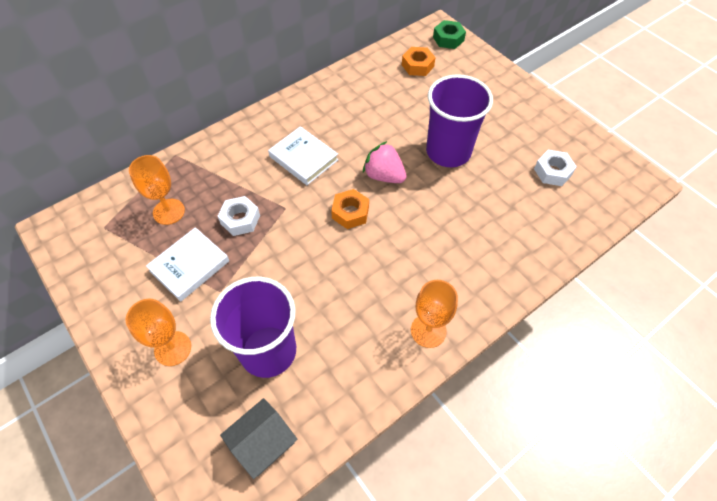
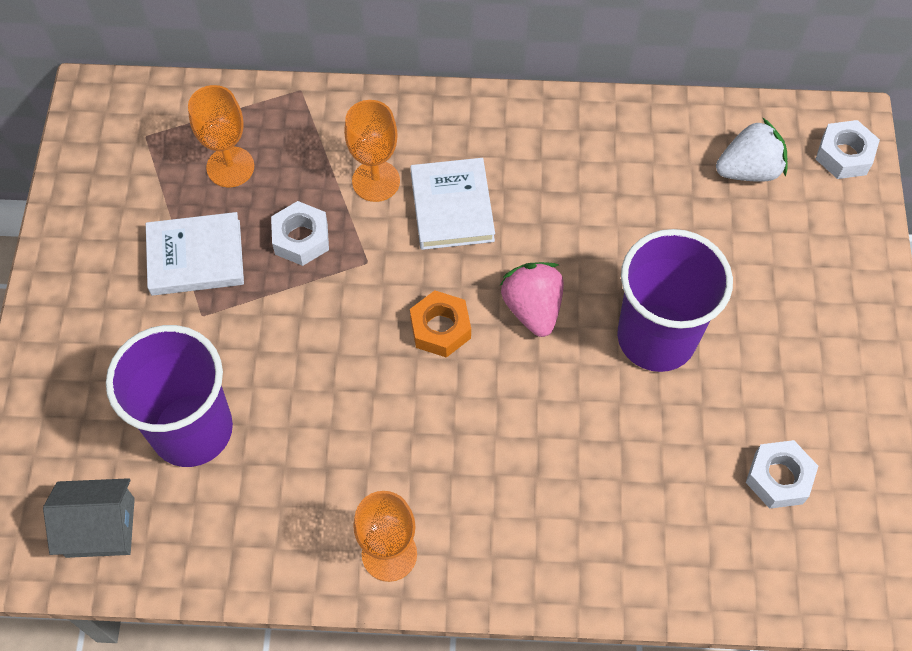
camera: 40 degrees right, 5 degrees up
(173, 348) = (99, 346): orange goblet -> orange goblet (376, 181)
(417, 66) = (749, 170): orange nut -> white strawberry
(448, 39) = (844, 155): green nut -> white nut

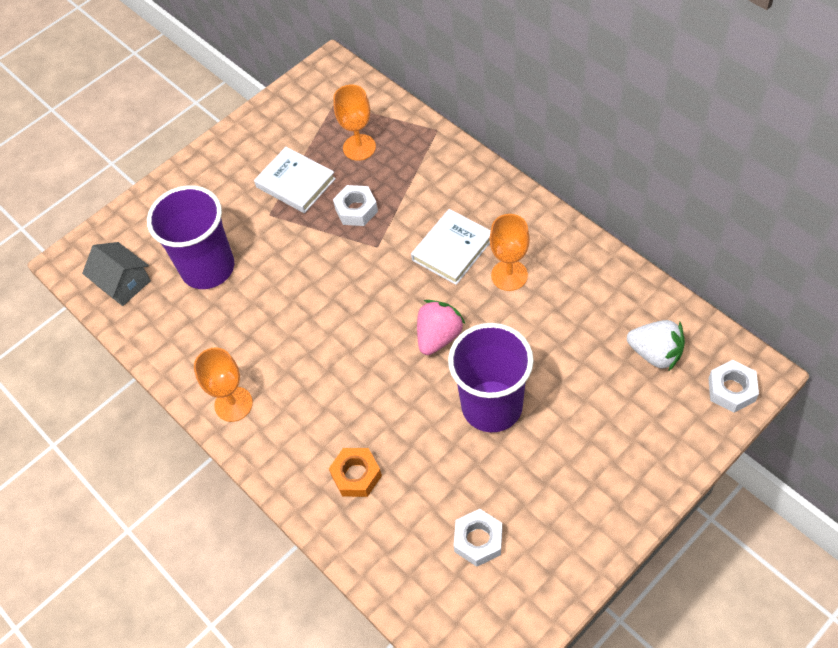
camera: 50 degrees right, 5 degrees down
(376, 181) = (426, 206): orange goblet -> orange goblet (509, 275)
(440, 328) = (378, 310): orange nut -> orange nut (356, 475)

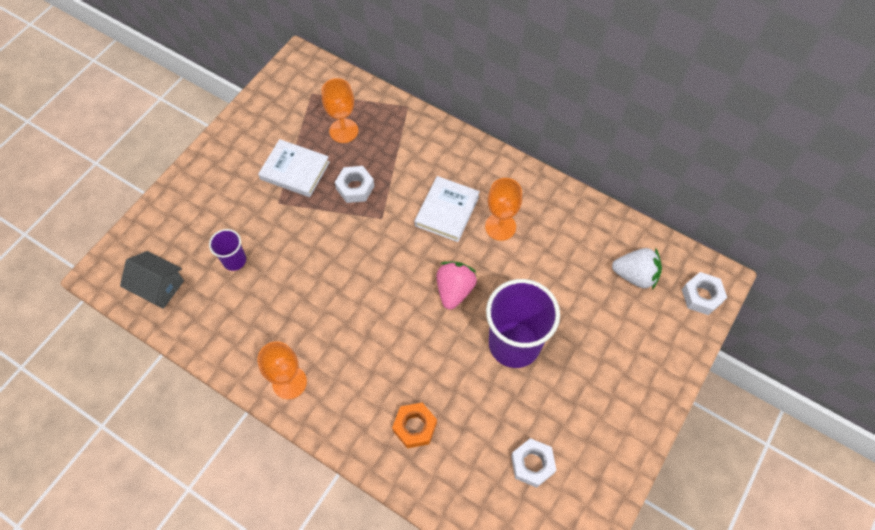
camera: 20 degrees left, 5 degrees up
(208, 268) = (234, 260): purple cup -> purple cup, size x0.48

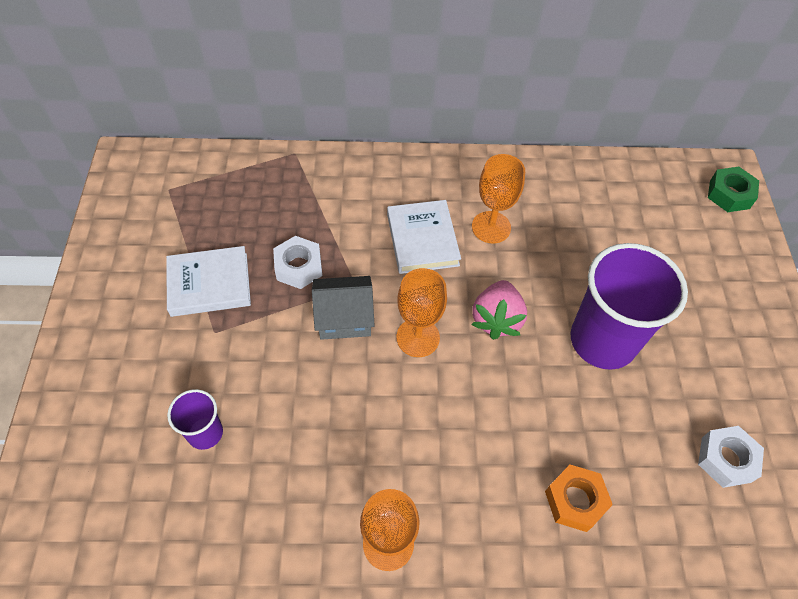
camera: 35 degrees left, 5 degrees down
(158, 286) = (118, 528): grey house -> grey house (344, 317)
(343, 131) = (238, 212): orange goblet -> orange goblet (418, 337)
(454, 290) = (496, 319): pink strawberry -> pink strawberry turned 150 degrees counterclockwise
(635, 275) = (657, 207): white strawberry -> none
(701, 296) = (729, 194): white nut -> green nut

